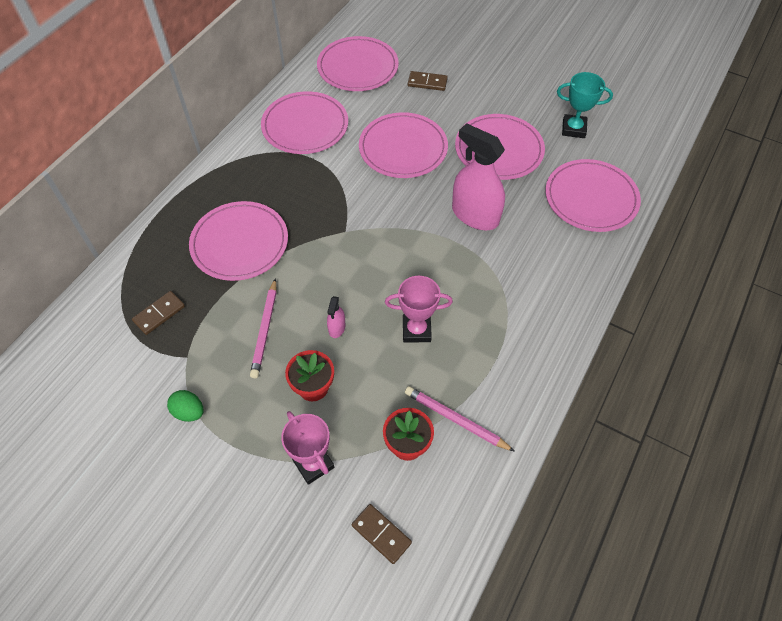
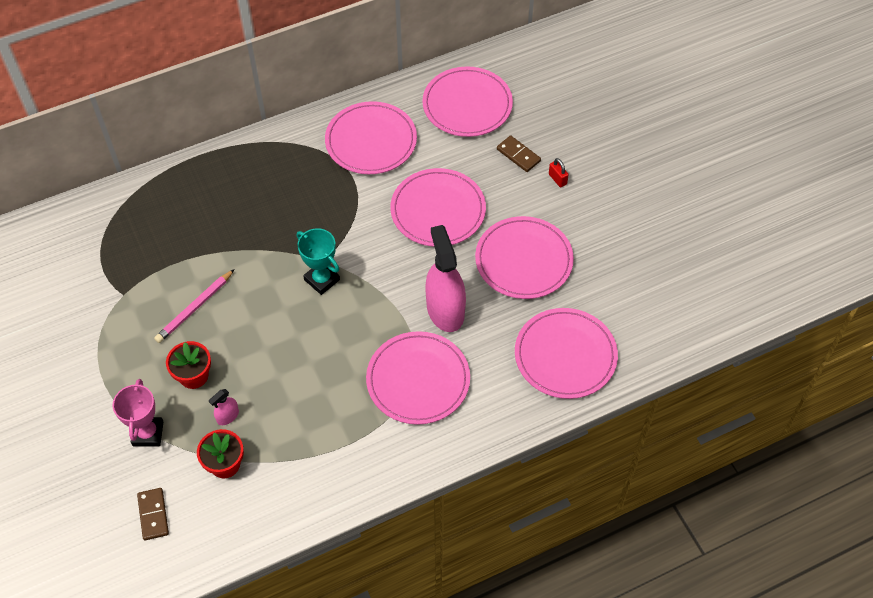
camera: 35 degrees right, 0 degrees up
(159, 314) = (129, 247): brown domino -> none
(189, 412) = (94, 339): green egg -> none
(240, 243) = (232, 222): pink plate -> pink plate (418, 380)
(337, 328) = (249, 339): pink spray bottle -> pink spray bottle (228, 416)
(416, 330) = (308, 380): pink trophy -> none
(455, 420) = (276, 469): pink pencil -> none
(470, 85) = (557, 179): none -> red padlock
(573, 129) = (615, 279): turquoise trophy -> turquoise trophy (322, 280)

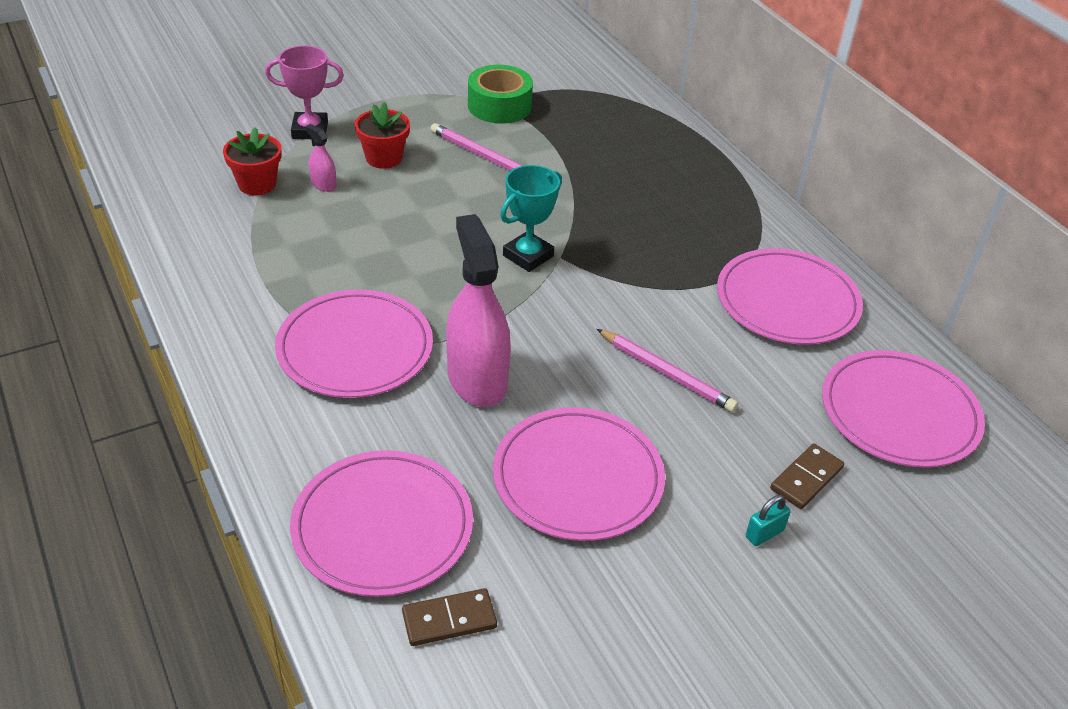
camera: 85 degrees right, 15 degrees down
(122, 295) = (499, 106): none -> green tape
(153, 515) = (204, 138): brown domino -> brown domino (449, 620)
(438, 210) = (667, 373): pink plate -> pink pencil
(445, 310) = (477, 379): pink spray bottle -> pink spray bottle turned 90 degrees counterclockwise
(557, 179) = (764, 534): red padlock -> turquoise padlock

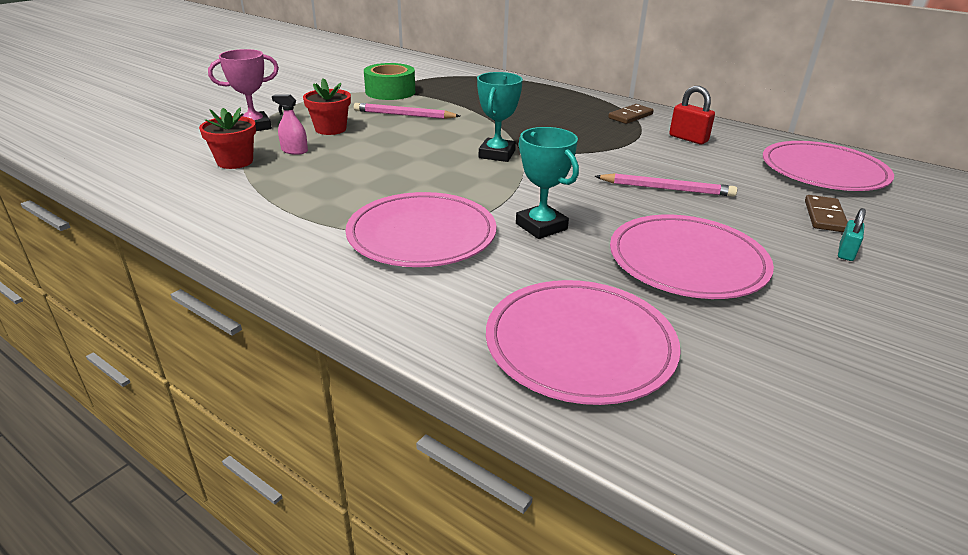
camera: 25 degrees left, 10 degrees down
(449, 620) = (718, 392): brown domino -> brown domino (630, 116)
(477, 379) = (541, 226): pink spray bottle -> turquoise trophy
(787, 301) = (688, 139): pink plate -> red padlock

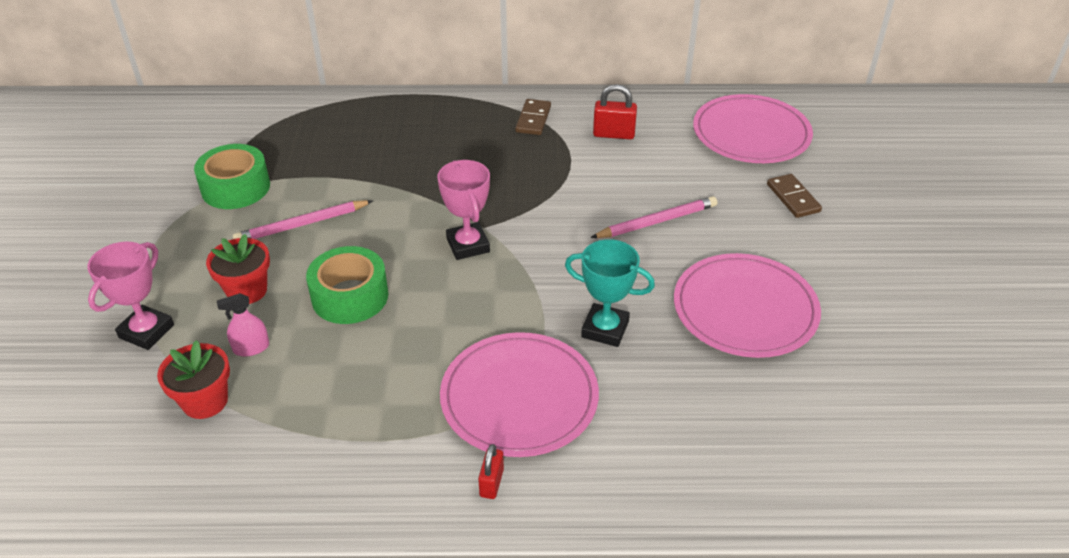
camera: 35 degrees left, 10 degrees up
(335, 267) = (491, 483): none -> red padlock
(385, 150) = (350, 296): none -> green tape
(497, 154) = (468, 245): turquoise trophy -> pink trophy
(580, 344) = (751, 446): pink plate -> none
(846, 253) = (835, 237): turquoise padlock -> none

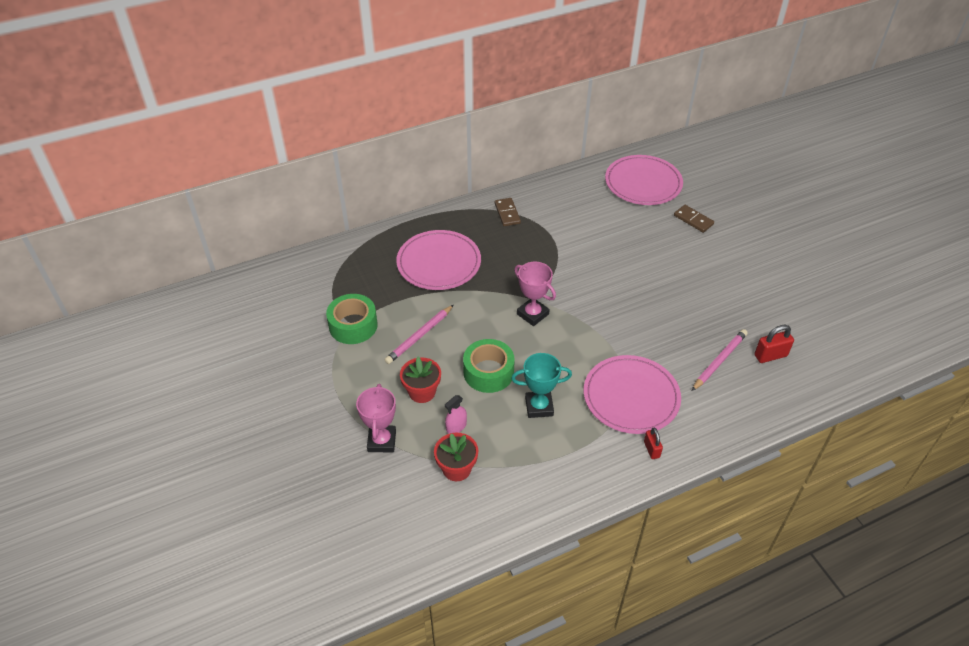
camera: 25 degrees left, 5 degrees up
(605, 329) = (647, 339): turquoise trophy -> turquoise trophy (539, 407)
(613, 134) = (564, 209): red padlock -> red padlock (770, 355)
(657, 221) = (629, 261): pink pencil -> pink pencil (719, 361)
(745, 309) = (712, 300): pink plate -> pink plate (439, 263)

